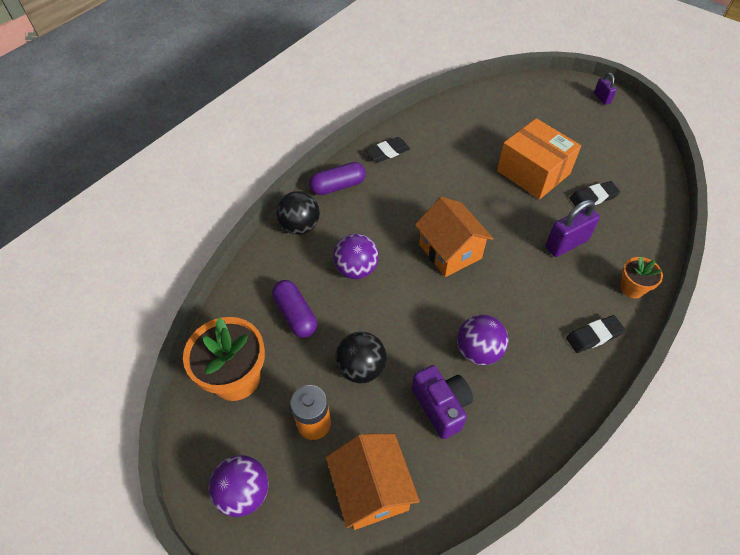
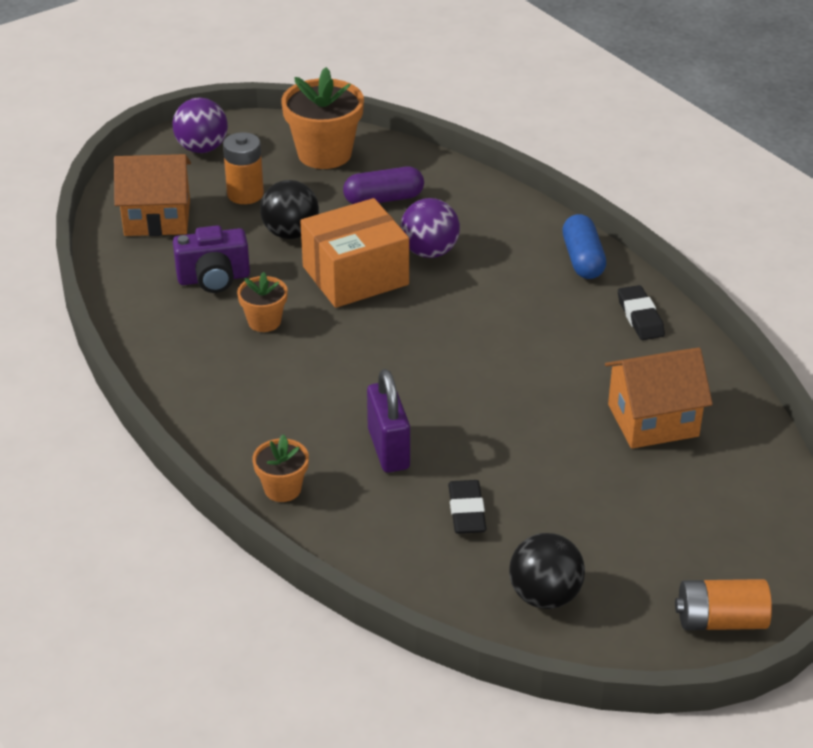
camera: 105 degrees right, 15 degrees down
(300, 226) = (519, 218): black ball -> black ball (545, 596)
(338, 186) = (583, 259): purple capsule -> blue capsule
(450, 251) = (424, 334): orange house -> orange house (653, 420)
(478, 351) = (264, 321): purple ball -> orange flower pot
(533, 172) = (546, 460): orange box -> orange box (355, 275)
(594, 336) = (231, 424): black eraser -> none
(602, 98) = (720, 621): purple padlock -> orange battery

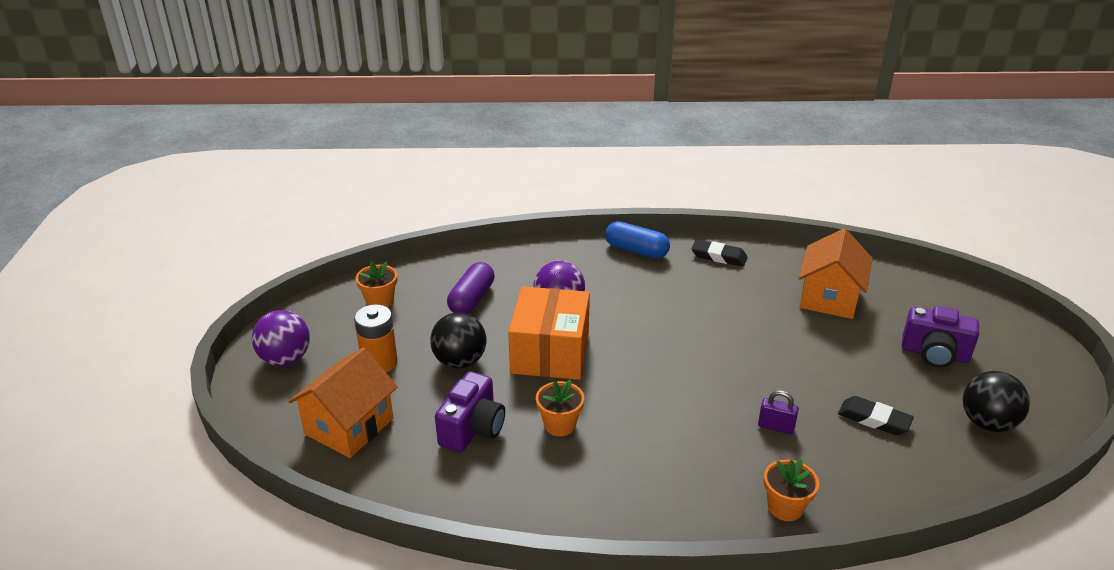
camera: 55 degrees left, 5 degrees down
(324, 154) = (380, 301): orange flower pot -> orange flower pot, size x0.54
(388, 449) = (776, 427): purple padlock -> purple padlock, size x0.56
(632, 528) = (934, 354): none -> purple camera
(720, 621) = (1045, 360): orange battery -> none

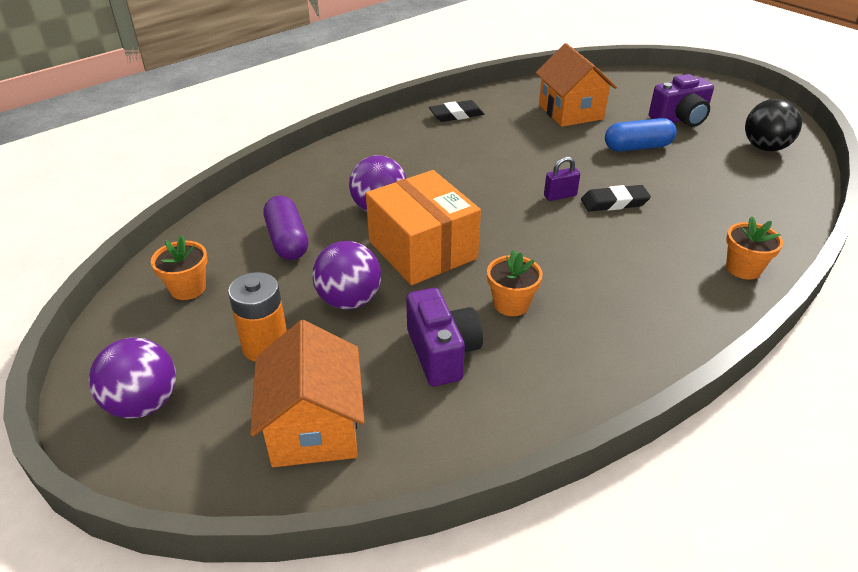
camera: 40 degrees left, 5 degrees up
(460, 361) = (349, 300): black ball -> purple ball
(636, 250) = (385, 136): blue capsule -> blue capsule (637, 147)
(776, 427) = (660, 216): purple padlock -> purple padlock (560, 196)
(874, 419) = (707, 178): black eraser -> black eraser (614, 202)

